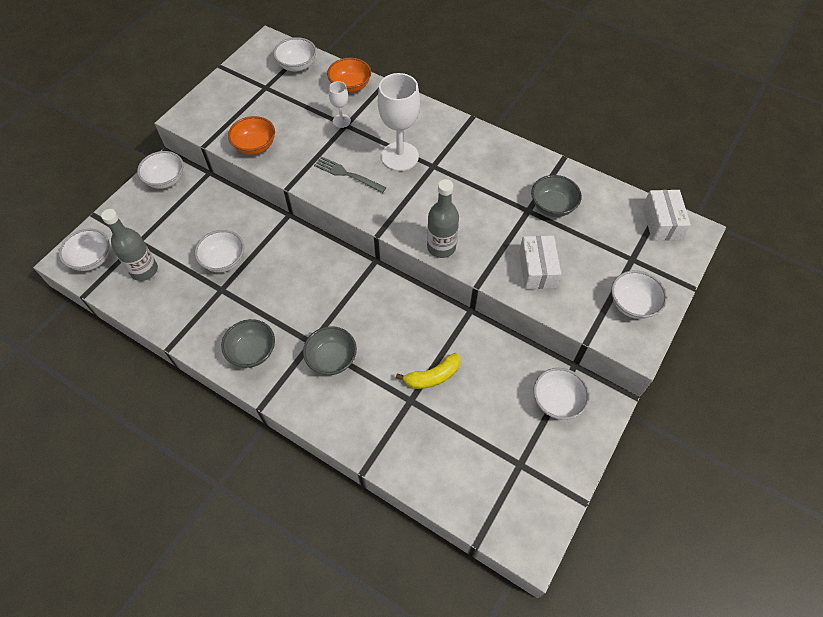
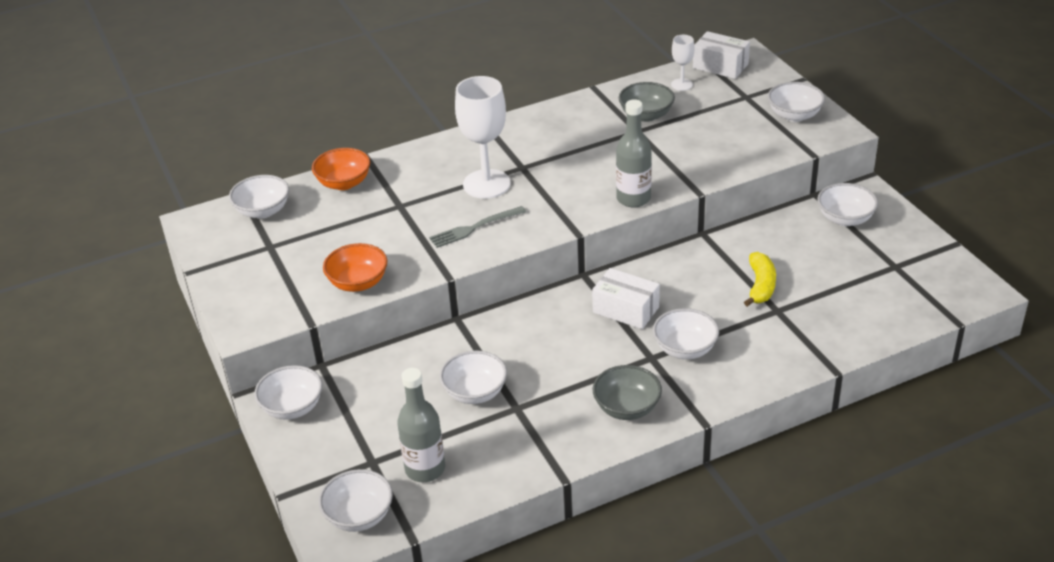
camera: 55 degrees left, 20 degrees down
(332, 359) = (685, 349): grey bowl -> white bowl
(341, 121) = (390, 206): white goblet -> white goblet (682, 84)
(537, 269) = (711, 152): white box -> white box (626, 309)

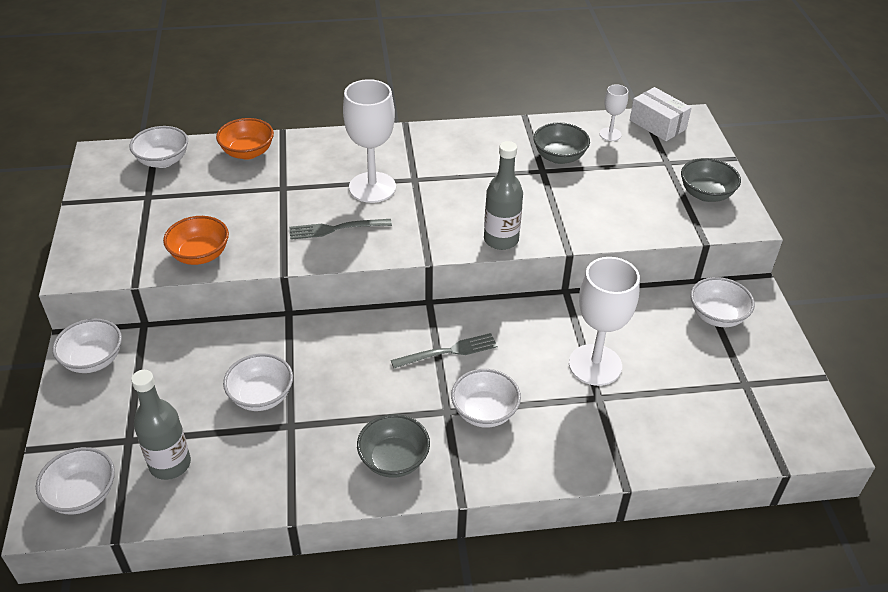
camera: 15 degrees right, 5 degrees up
(626, 309) = (449, 351): white box -> grey fork
(760, 286) = (595, 365): yellow banana -> white goblet
(794, 115) = (706, 194): white bowl -> grey bowl

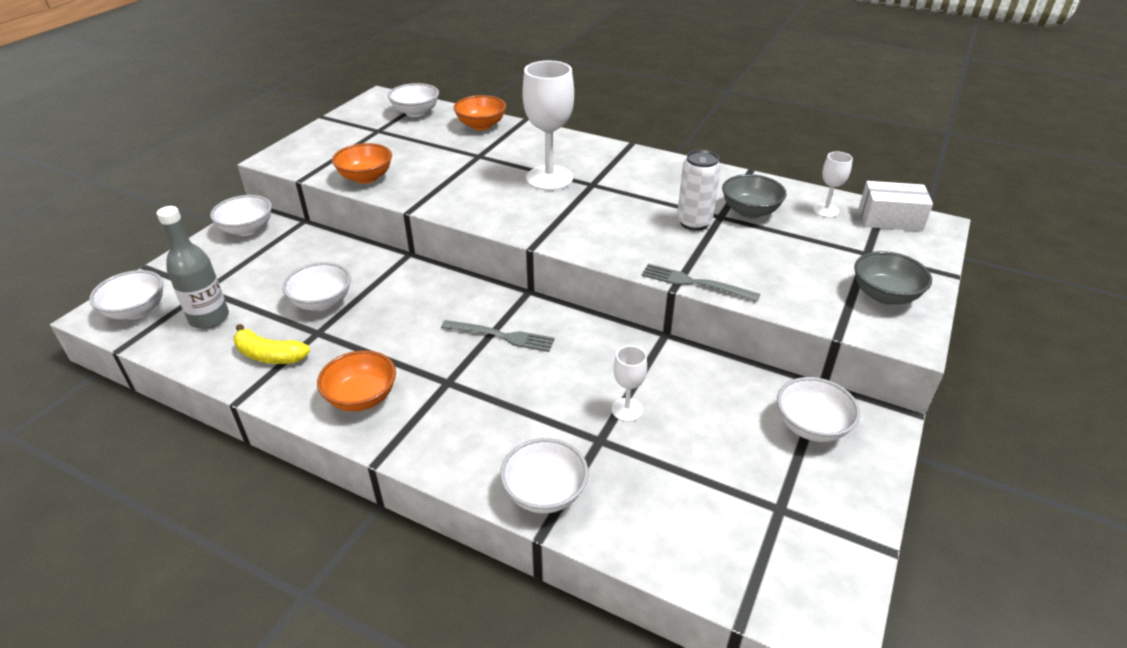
camera: 35 degrees right, 5 degrees down
(271, 467) = (269, 355): none -> yellow banana
(335, 229) = (484, 196): grey fork -> grey fork (693, 283)
(394, 460) = (362, 398): grey bowl -> orange bowl
(484, 412) = (478, 399): white bowl -> white bowl (544, 493)
(501, 240) = (617, 255): grey bottle -> none
(529, 185) = (694, 223): none -> white can
(595, 365) = (627, 409): white goblet -> white goblet, size x0.50
(657, 125) = (890, 219): white box -> white box turned 75 degrees counterclockwise

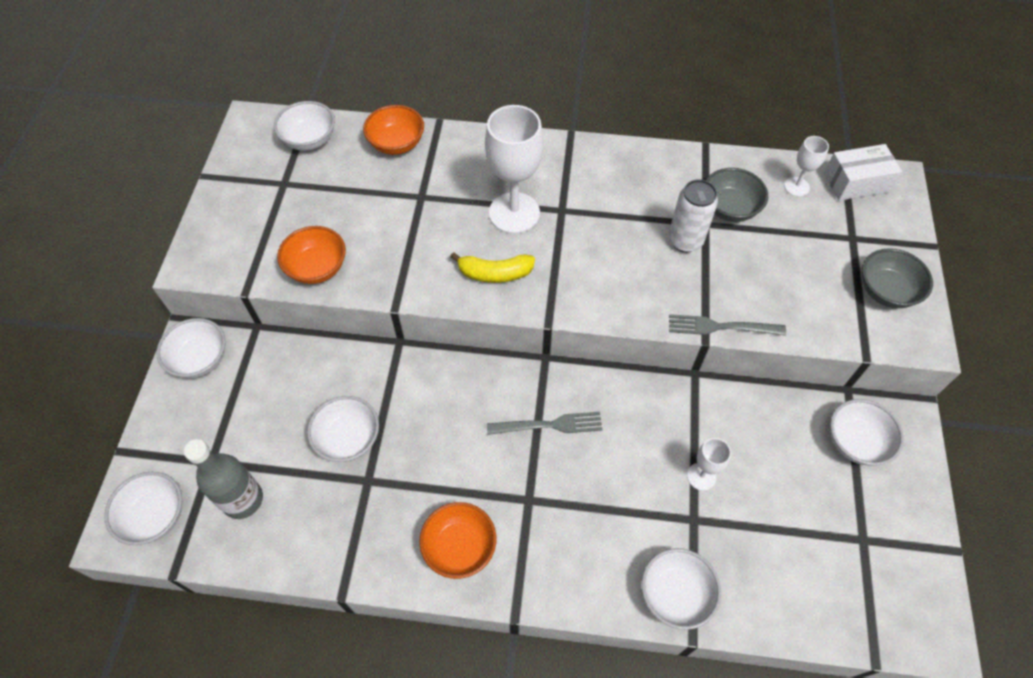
camera: 20 degrees left, 20 degrees up
(269, 355) = (338, 526): yellow banana -> yellow banana (495, 273)

